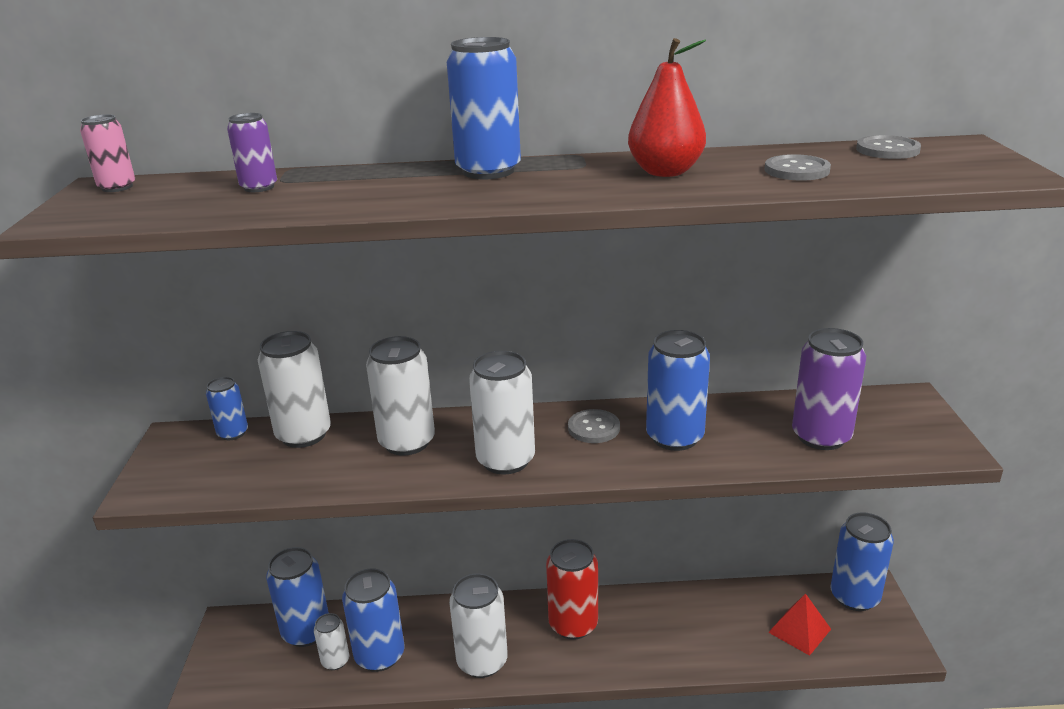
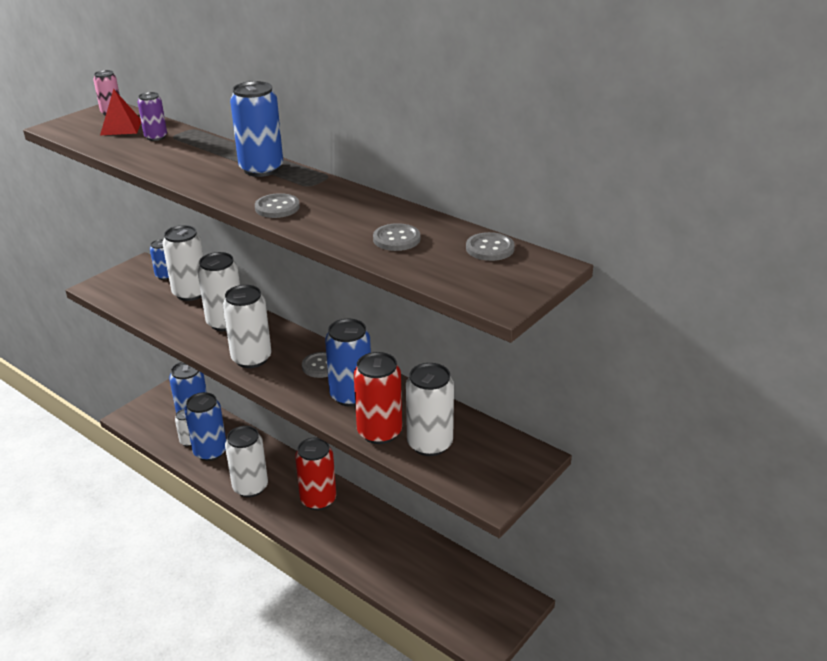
camera: 40 degrees right, 5 degrees up
(606, 189) = (277, 207): none -> grey button
(665, 172) = (333, 208): red pear -> none
(762, 453) = (379, 432): none -> red can
(799, 630) = (436, 591): red pyramid -> red pyramid (121, 127)
(821, 436) = (430, 444): purple can -> white can
(854, 597) = (502, 598): blue can -> none

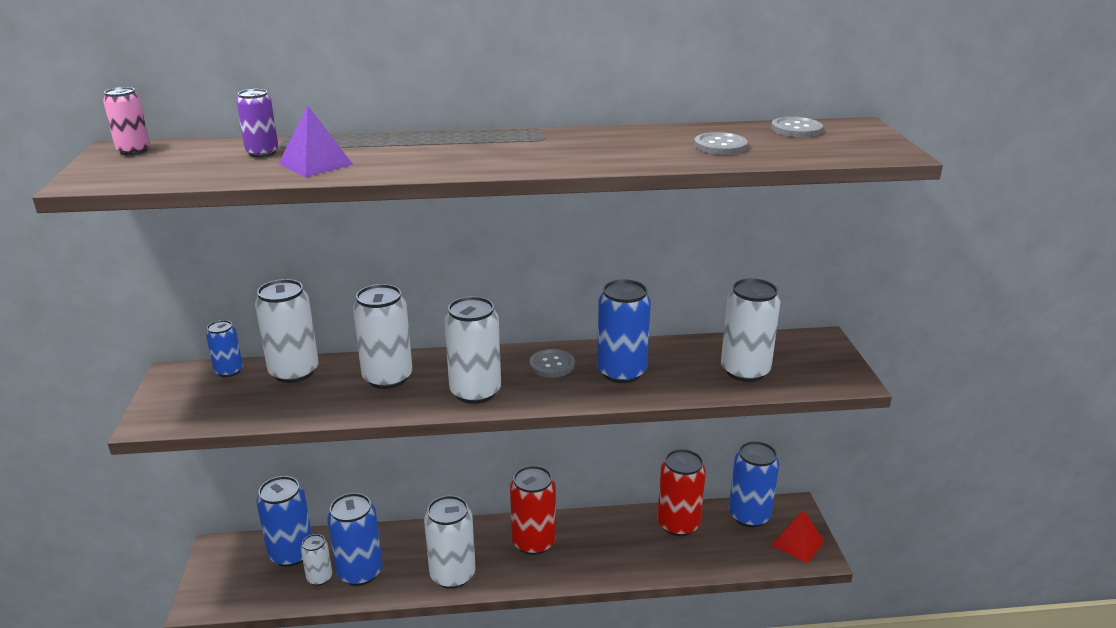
camera: 45 degrees left, 5 degrees down
(121, 127) = (188, 158): red pyramid -> red pyramid (798, 543)
(160, 156) = (315, 164): none -> purple pyramid
(261, 169) = (462, 142): blue can -> blue can (749, 515)
(277, 207) = (562, 160): grey button -> none
(379, 432) = (695, 384): red can -> red can (678, 524)

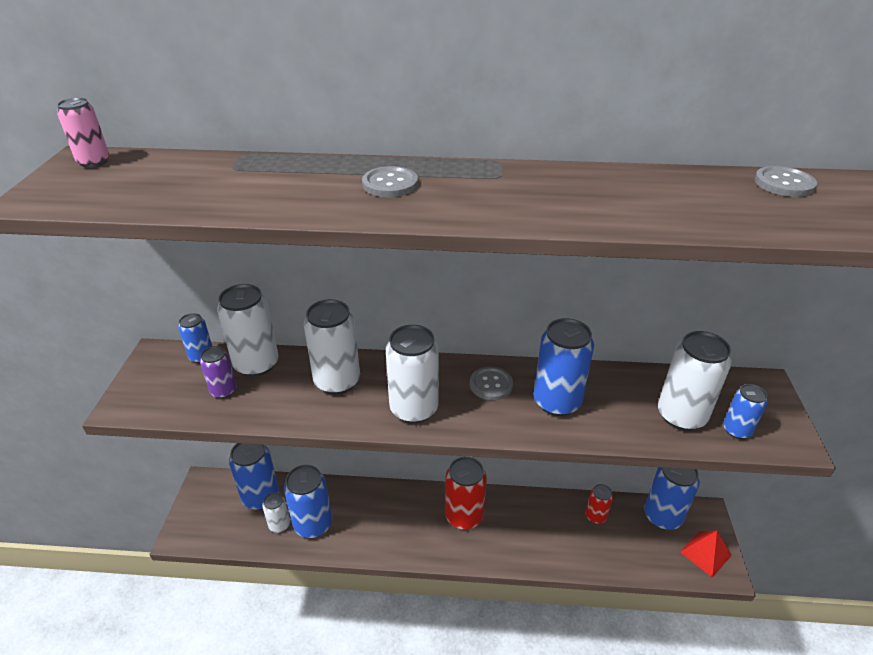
camera: 10 degrees right, 10 degrees up
(262, 153) = (211, 174): purple can -> purple can (223, 391)
(315, 164) = (257, 194): purple pyramid -> none
(452, 575) = (390, 539): white can -> none
(678, 524) = (595, 516): red can -> red can, size x0.56
(720, 146) = (694, 203): grey button -> grey button (390, 184)
(798, 377) = (736, 430): none -> blue can

